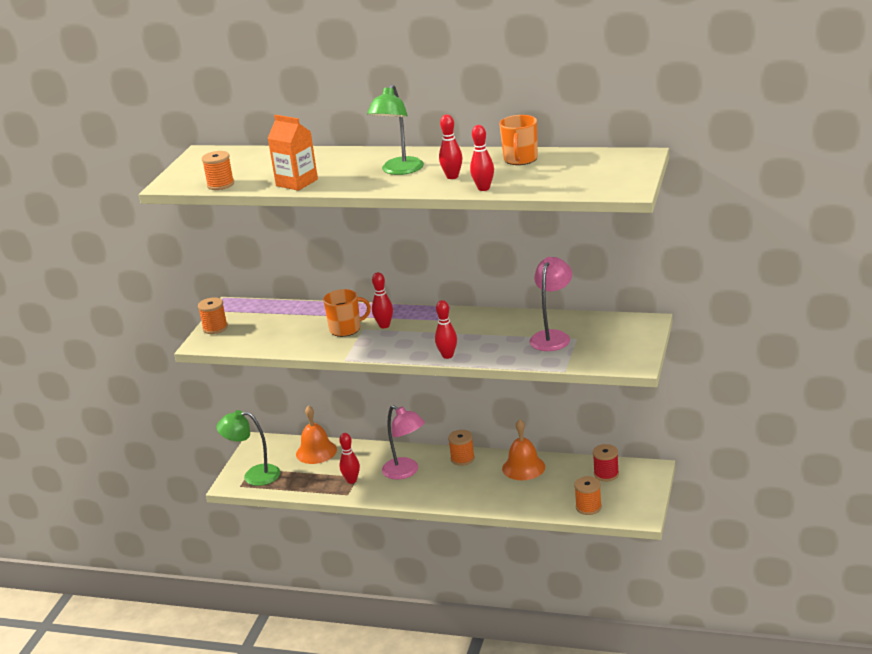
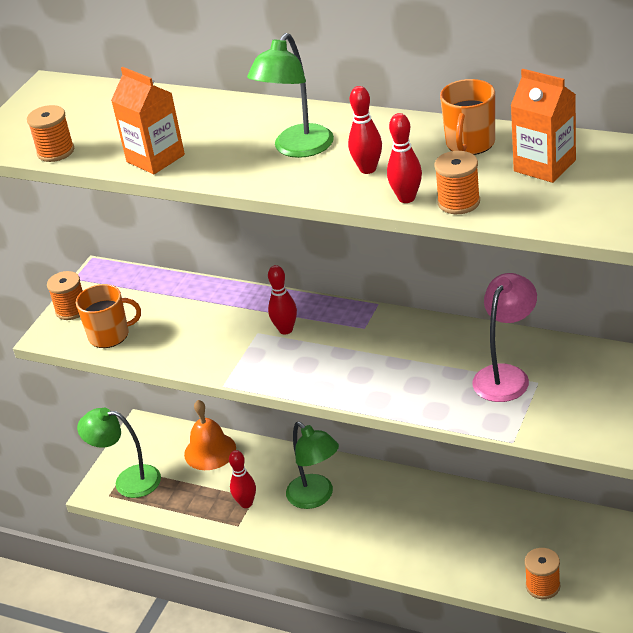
camera: 10 degrees right, 10 degrees up
(346, 329) = (235, 330): orange mug -> orange mug (110, 335)
(406, 472) = (316, 497): pink lamp -> green lamp
(447, 356) = (359, 394): red bowling pin -> none
(462, 459) = (391, 484): orange spool -> orange spool (458, 202)
(523, 467) = (467, 508): orange bell -> none
(574, 166) = (544, 166): none -> orange carton
(606, 474) = (574, 532): red spool -> none

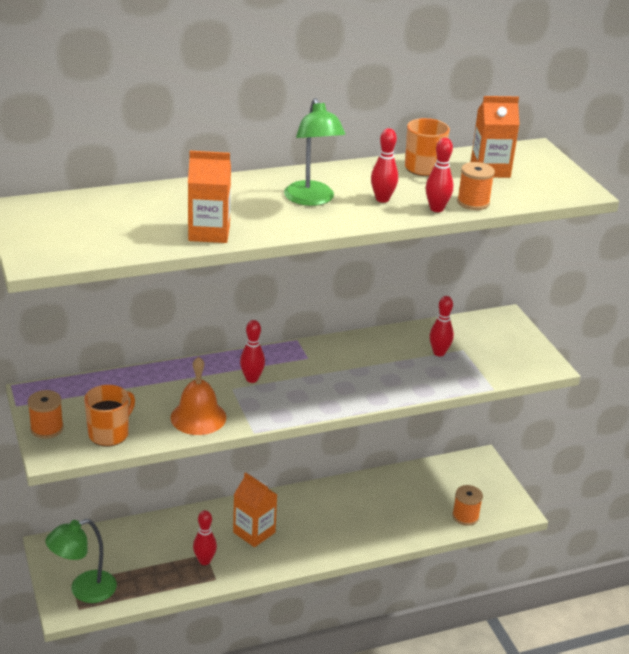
camera: 50 degrees left, 5 degrees down
(55, 152) = (111, 250): orange spool -> none
(210, 451) = (131, 538): orange bell -> orange bell (198, 417)
(316, 497) = (254, 532): green lamp -> orange carton
(506, 375) = (439, 353): pink lamp -> red bowling pin

